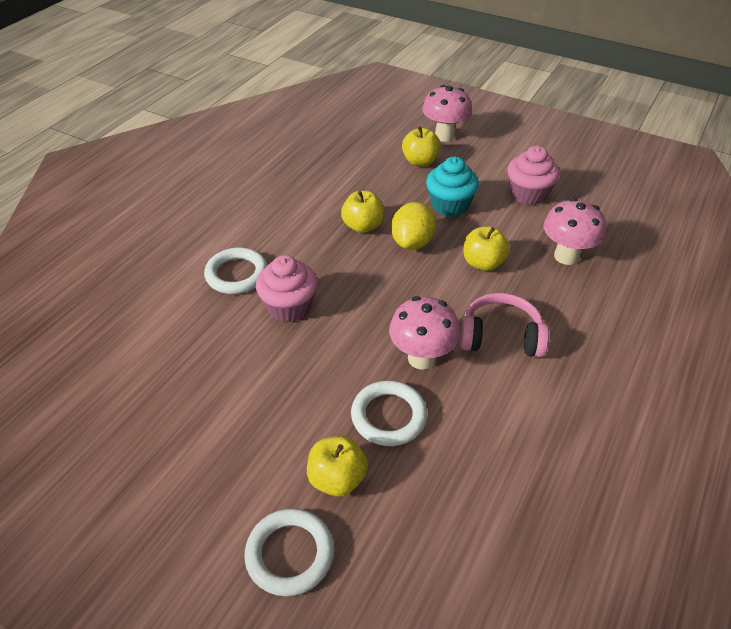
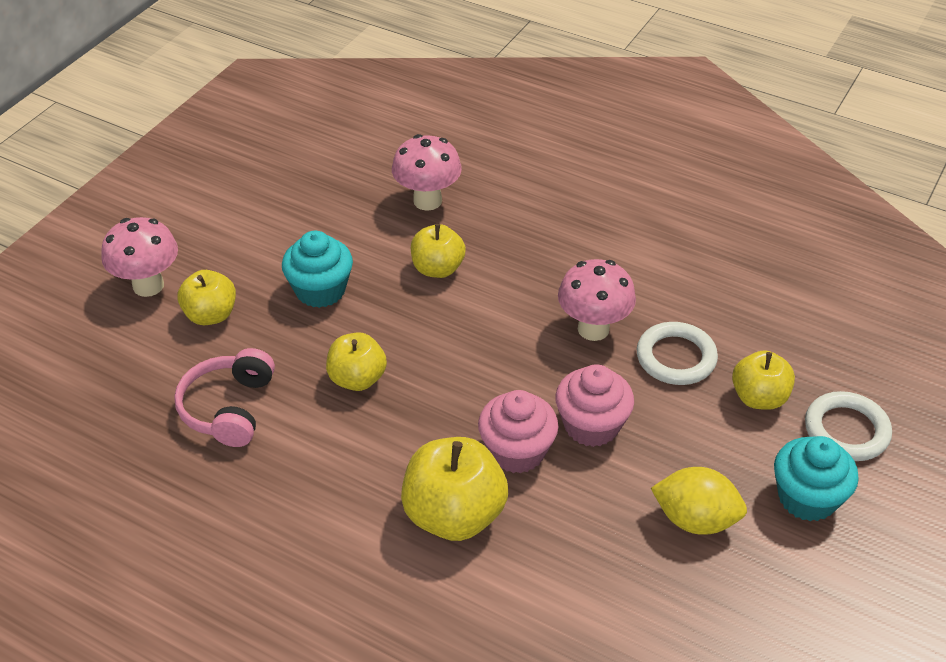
camera: 90 degrees left, 0 degrees up
(213, 502) = (807, 498): none -> turquoise cupcake
(237, 274) = (454, 515): white ring -> yellow apple
(412, 242) = (395, 330): yellow lemon -> yellow lemon (695, 519)
(500, 336) = (556, 265): pink headphones -> pink headphones (228, 408)
(528, 194) = (305, 217): pink cupcake -> pink cupcake (591, 425)

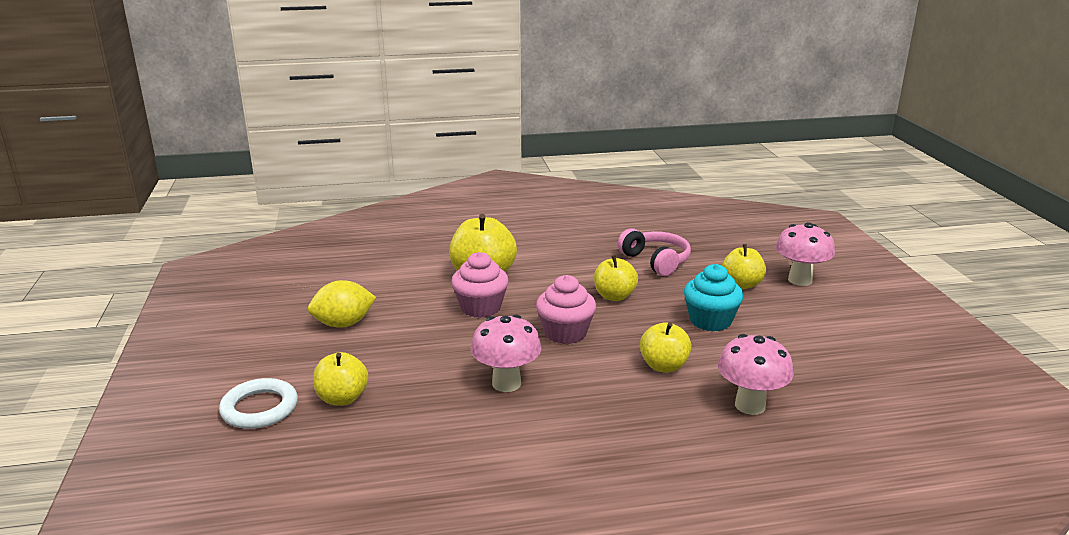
camera: 140 degrees right, 20 degrees down
(591, 425) = (449, 335): pink cupcake -> pink cupcake (565, 333)
(676, 357) = (426, 394): white ring -> none
(807, 498) = (273, 361): turquoise cupcake -> none

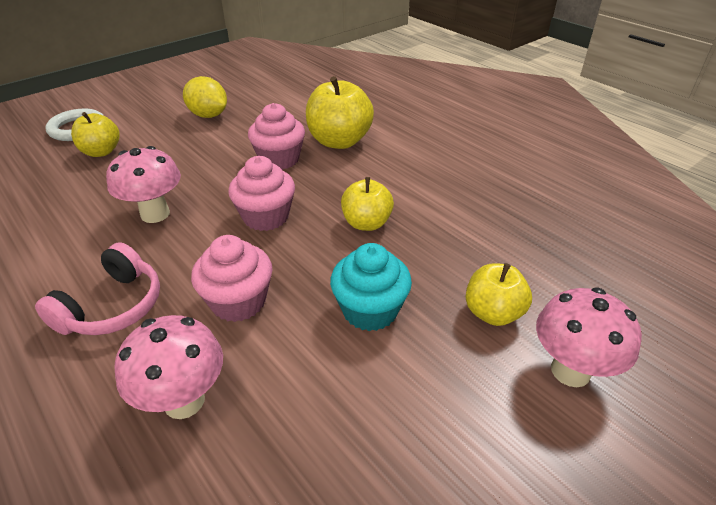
camera: 60 degrees right, 15 degrees up
(656, 261) = (479, 227): pink headphones -> pink headphones (113, 307)
(663, 366) = (238, 301): yellow apple -> pink cupcake

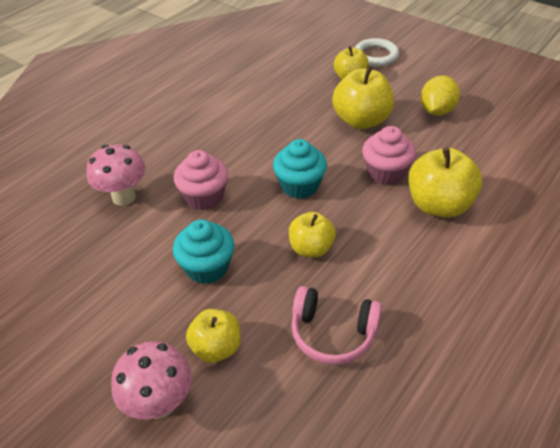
camera: 80 degrees right, 5 degrees up
(113, 307) = (190, 145): pink headphones -> pink headphones (333, 333)
(155, 214) = (284, 130): pink mushroom -> none
(186, 158) = (361, 120): none -> yellow apple
(266, 217) = (299, 186): pink cupcake -> turquoise cupcake

